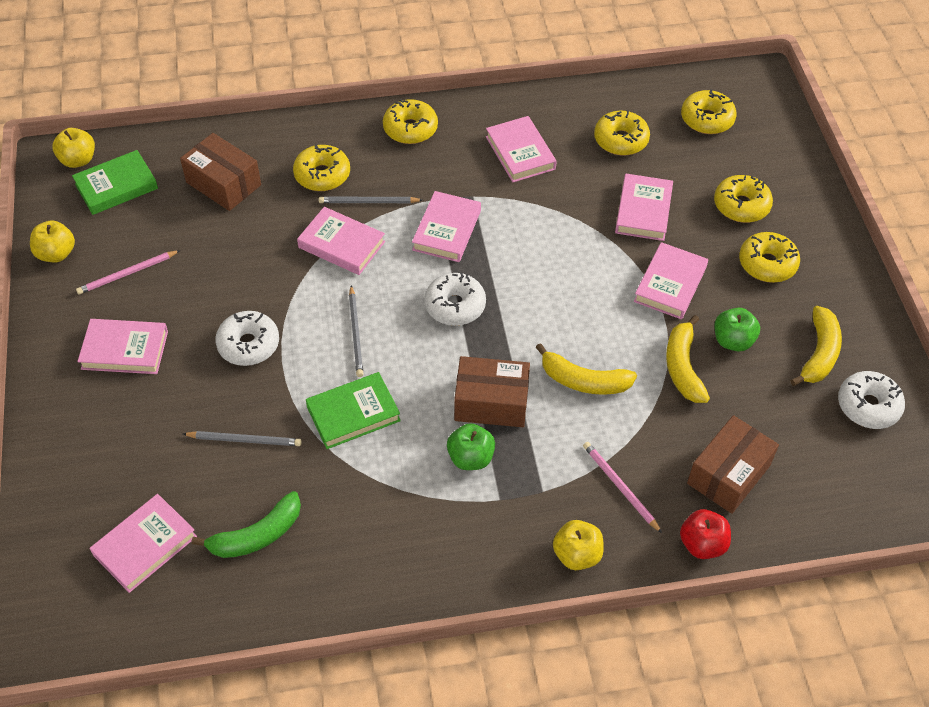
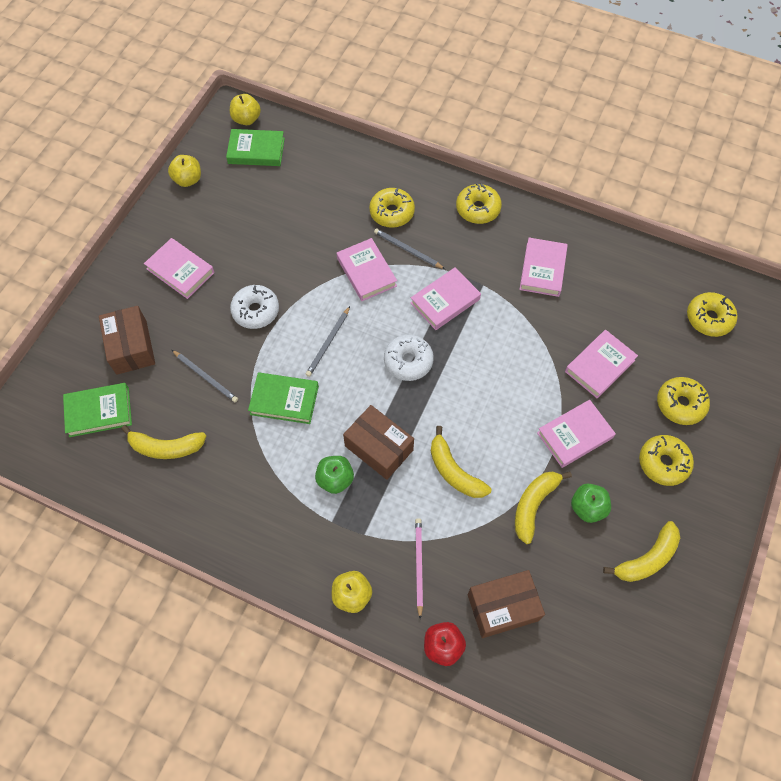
camera: 35 degrees right, 10 degrees up
(127, 274) = (219, 217): pink pencil -> none
(145, 545) = (99, 411): pink book -> green book
(223, 184) = (323, 184): brown box -> brown box (131, 347)
(257, 535) = (166, 447): green banana -> yellow banana
(621, 140) = (626, 299): yellow donut -> none
(868, 406) = (652, 624): white donut -> none

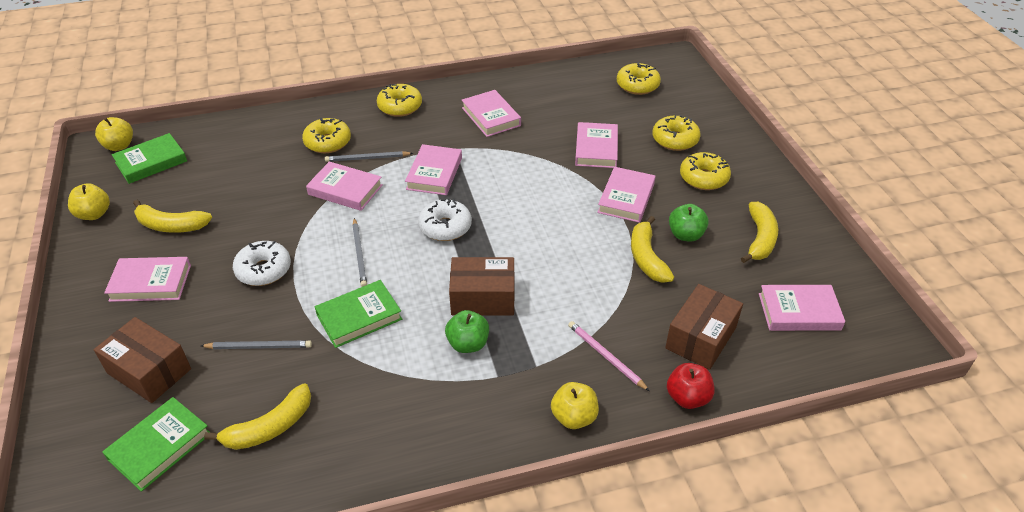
camera: 40 degrees left, 20 degrees down
(454, 471) = (562, 275): yellow banana -> yellow banana (171, 225)
(604, 648) = (799, 312): none -> pink book

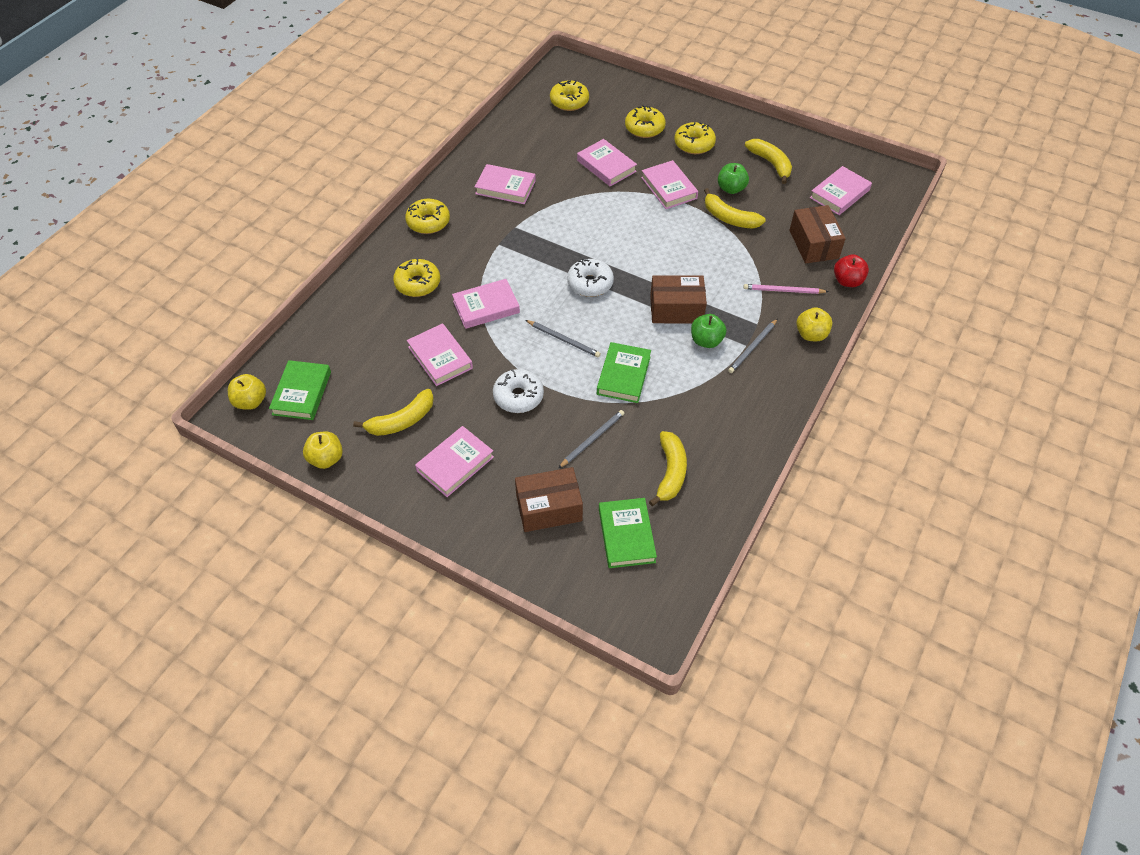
camera: 45 degrees left, 10 degrees up
(367, 158) = (465, 275): grey pencil -> grey pencil (752, 347)
(434, 173) = (529, 253): pink book -> pink book (440, 357)
(483, 298) = (676, 309): brown box -> brown box turned 45 degrees clockwise

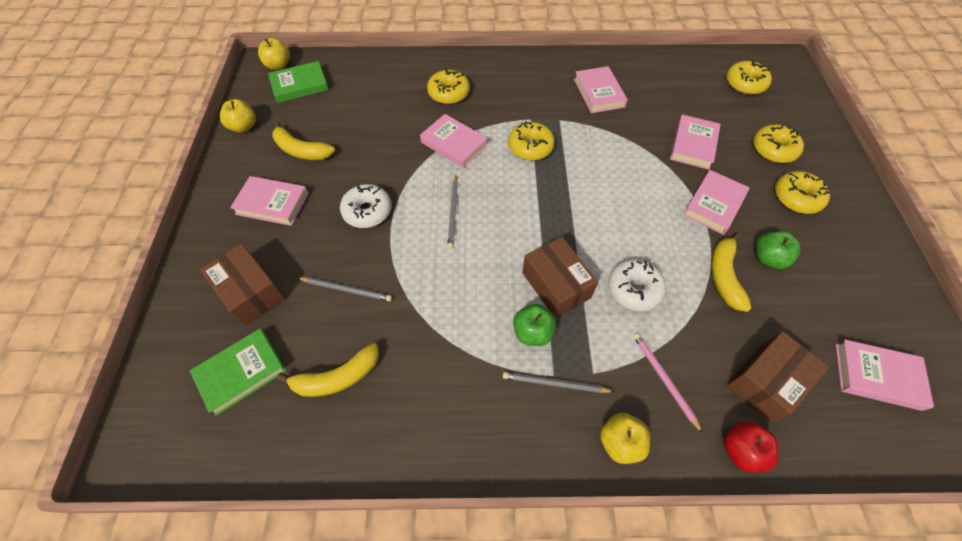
camera: 60 degrees right, 5 degrees up
(428, 222) = (518, 68): yellow donut -> yellow donut (530, 147)
(440, 357) = (380, 142): pink book -> none
(590, 283) = (535, 201): white donut -> white donut (634, 289)
(623, 375) = (439, 279): green book -> none
(770, 164) = (846, 279): yellow banana -> none

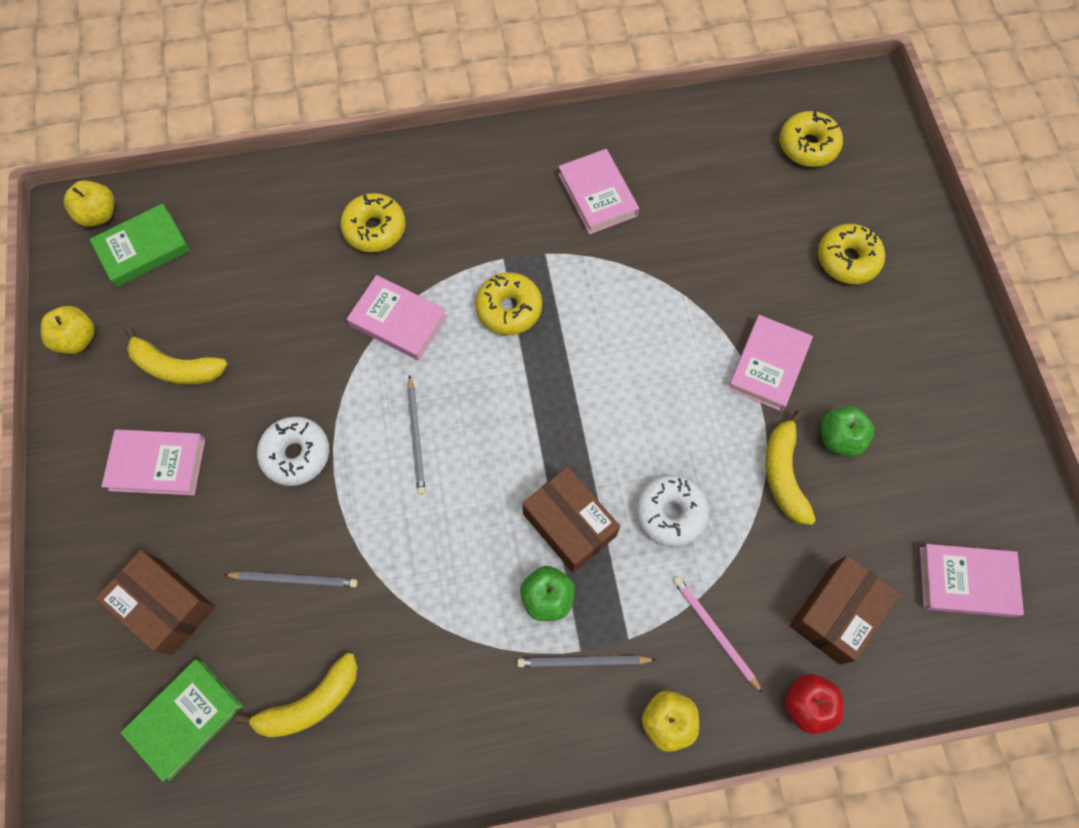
camera: 10 degrees left, 10 degrees up
(693, 145) = (737, 269): pink book -> none
(796, 198) = (877, 336): yellow donut -> none

